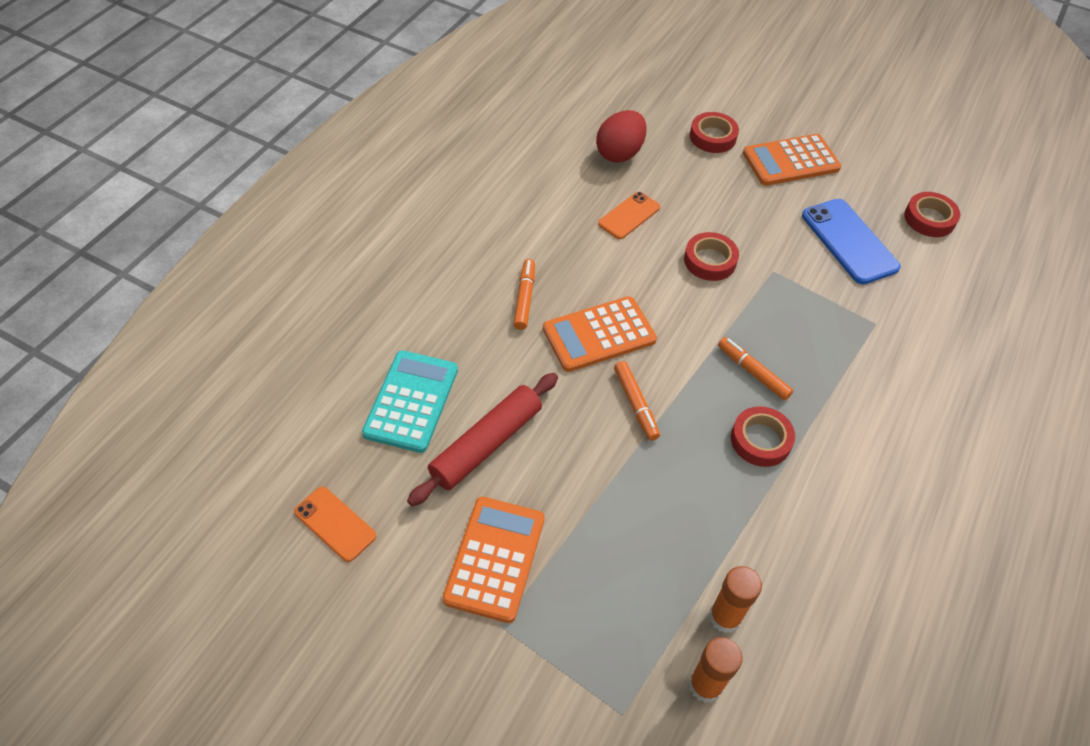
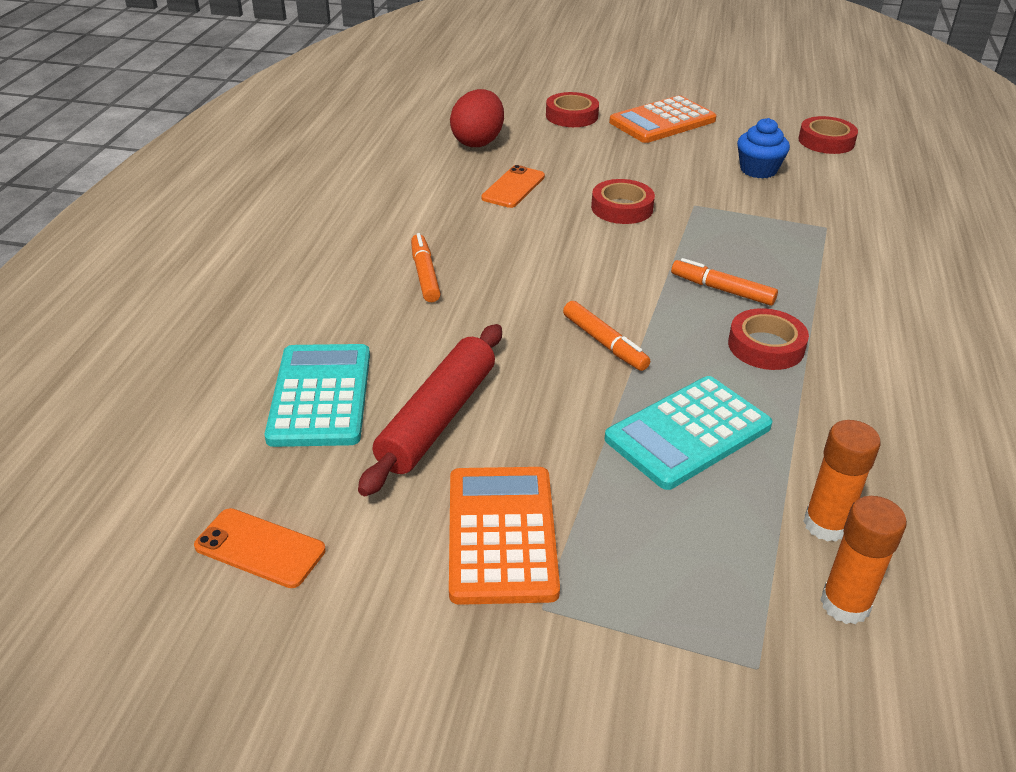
camera: 15 degrees left, 15 degrees down
(599, 335) = (529, 290): orange calculator -> none
(662, 508) = (688, 433): none -> turquoise calculator
(849, 241) = (758, 170): blue phone -> blue cupcake

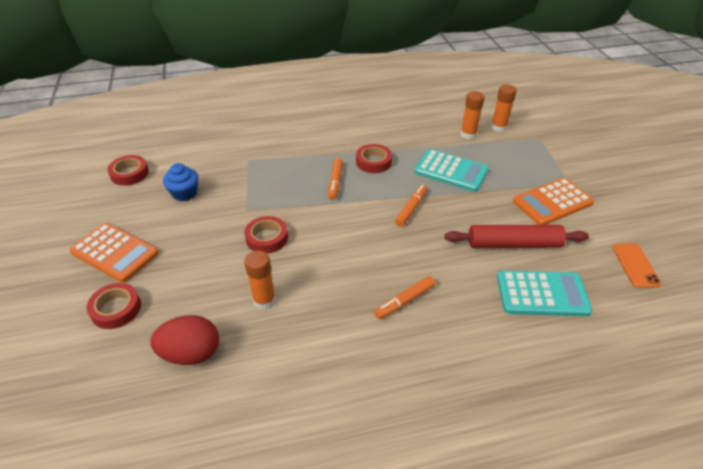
camera: 115 degrees left, 5 degrees up
(320, 396) = (542, 294): turquoise calculator -> turquoise calculator turned 150 degrees counterclockwise
(513, 187) = (264, 300): orange phone -> orange glue stick

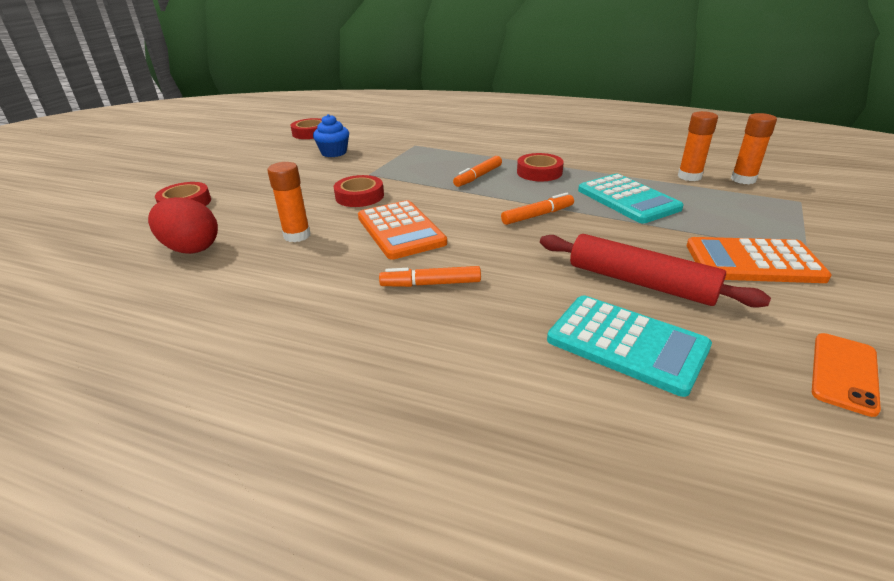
camera: 35 degrees right, 10 degrees down
(115, 252) = (234, 172): orange calculator -> orange calculator (400, 230)

